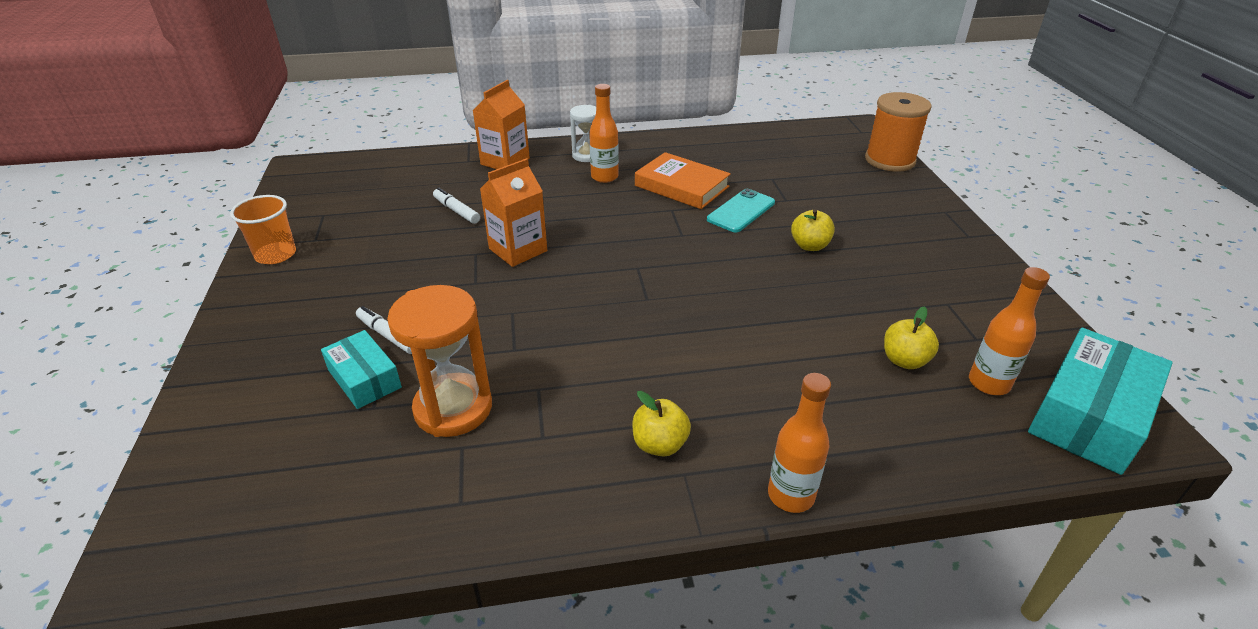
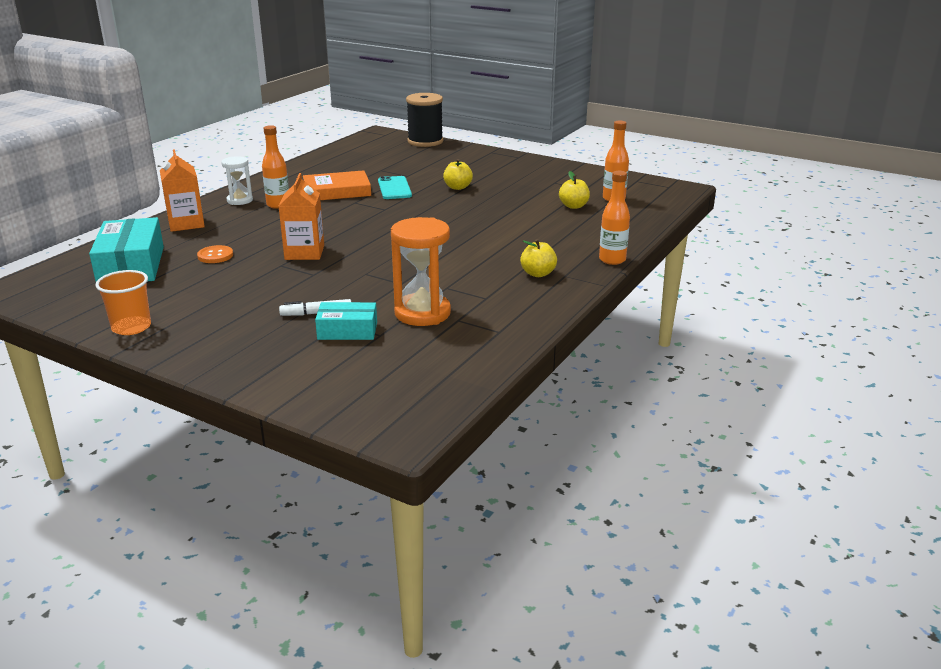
camera: 50 degrees left, 10 degrees down
(456, 211) = (215, 256): white marker -> orange button
(889, 160) = (425, 141): orange spool -> black spool
(1089, 415) = (658, 192): turquoise box -> turquoise box (131, 265)

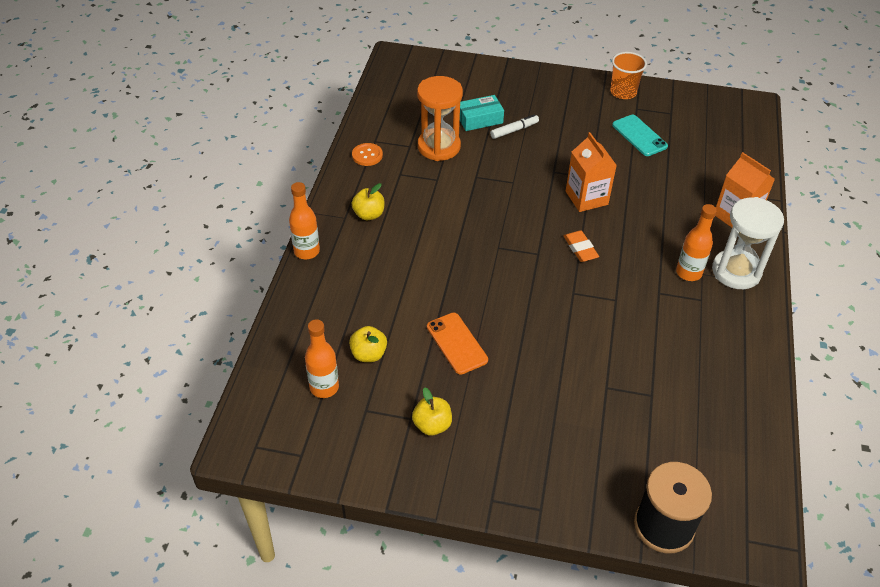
camera: 160 degrees right, 20 degrees up
(131, 265) = (705, 149): turquoise box -> none
(215, 256) = (655, 176): orange button -> orange button (367, 155)
(240, 200) = (736, 271): white hourglass -> white hourglass, size x1.68
(337, 191) = (655, 320): orange book -> none
(350, 227) = (580, 248): none -> orange eraser
(394, 188) = (597, 345): turquoise phone -> turquoise phone (639, 136)
(457, 187) = (524, 368): yellow apple -> yellow apple (432, 425)
(500, 201) = (457, 343): none -> orange phone

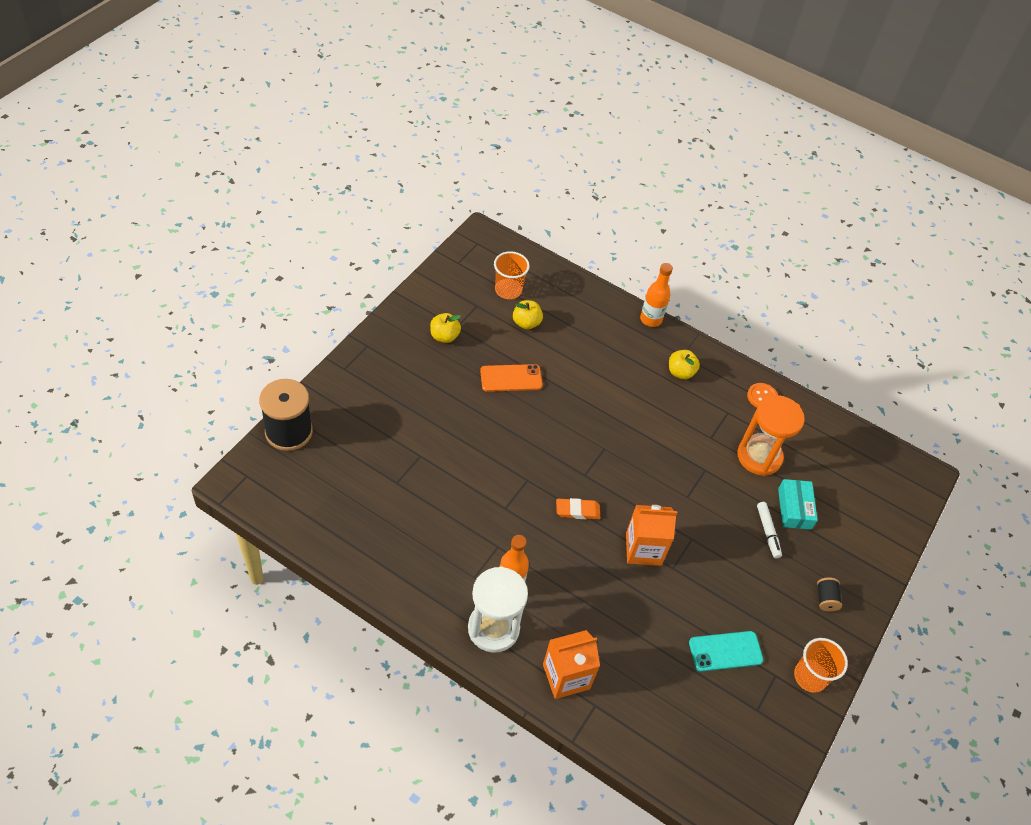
camera: 105 degrees right, 5 degrees up
(324, 387) = (508, 290): orange bottle -> orange cup
(552, 93) = (825, 599): none -> black spool

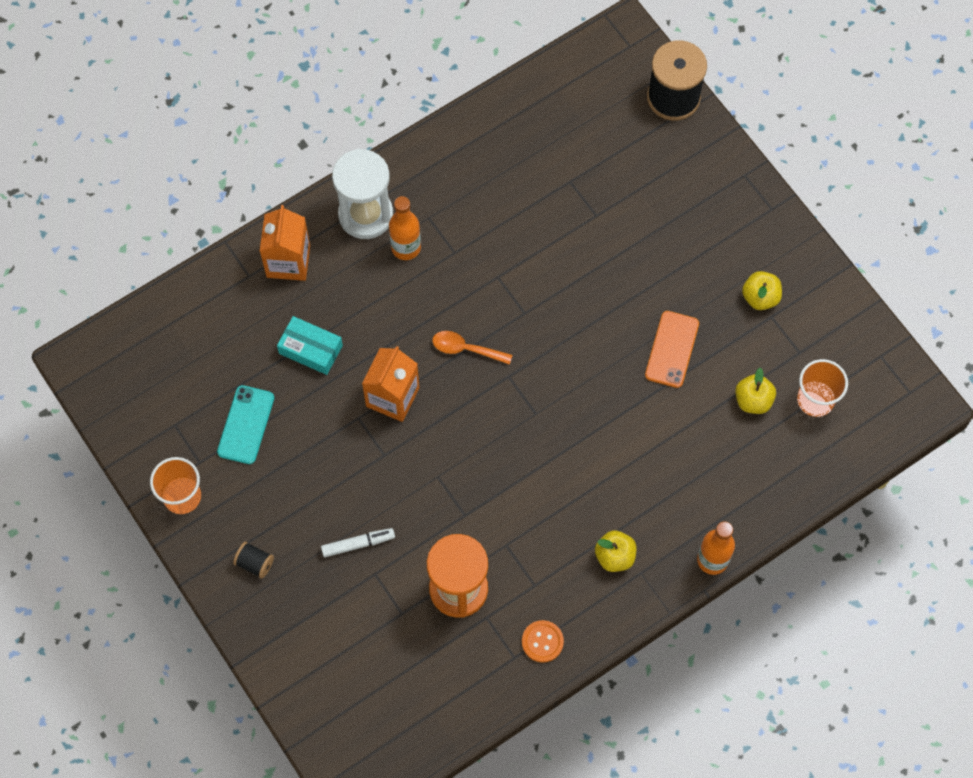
camera: 120 degrees right, 15 degrees up
(577, 511) = (466, 349): orange eraser -> orange spoon
(768, 532) = (358, 544): white marker -> white marker turned 150 degrees clockwise
(794, 508) = (375, 592): turquoise box -> turquoise box (310, 349)

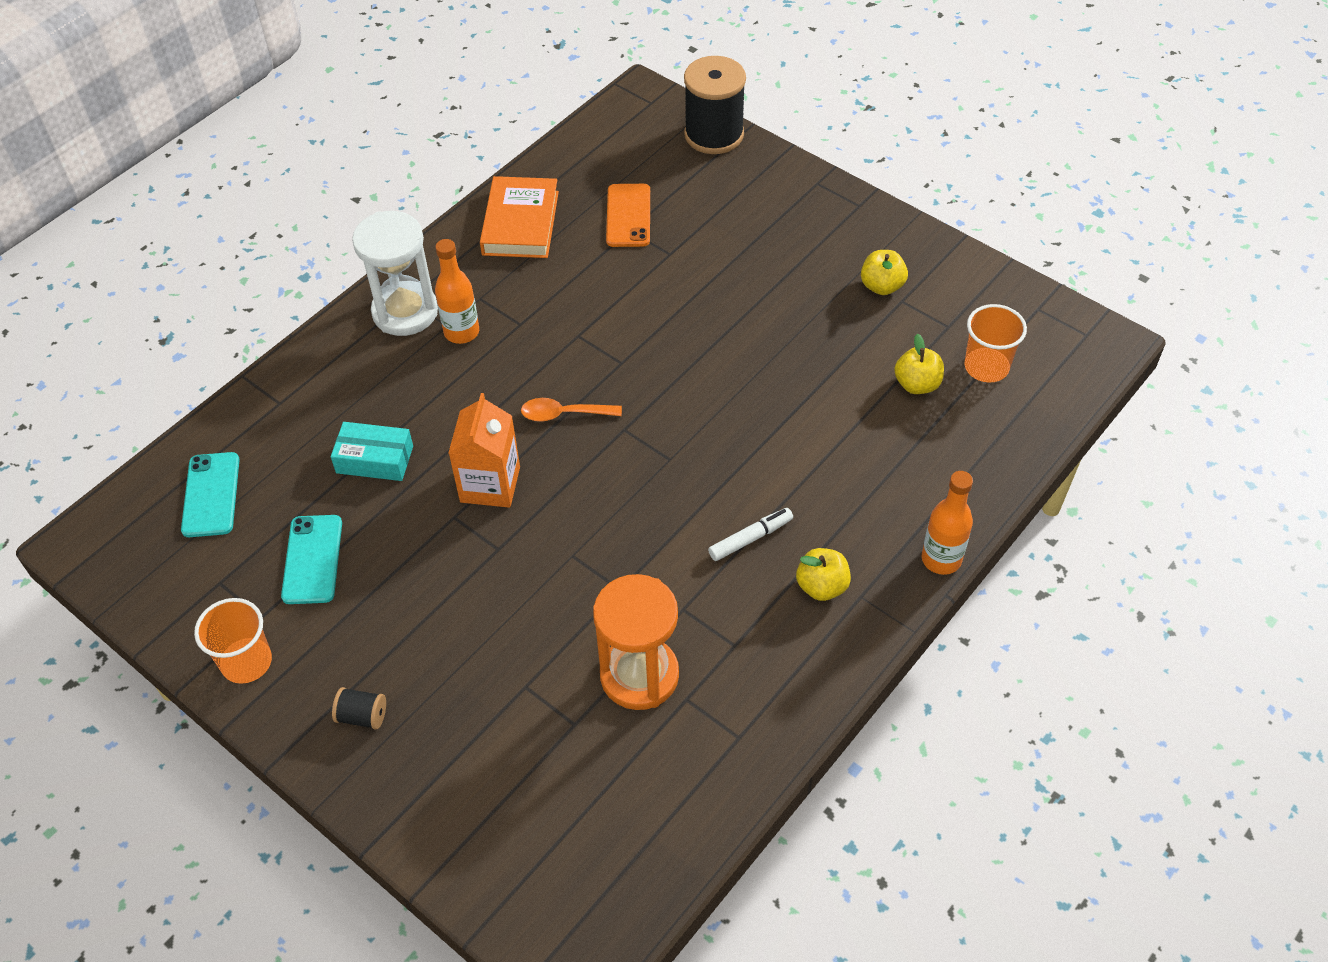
camera: 15 degrees left, 15 degrees down
(182, 346) = (211, 495): none -> turquoise phone
(288, 261) = (324, 377): orange carton -> none
(358, 544) = (493, 657): white marker -> white marker (750, 538)
(482, 149) = (521, 223): none -> orange book
(542, 641) = (768, 708): orange button -> none
(672, 349) = (804, 357): orange phone -> orange phone (628, 216)

